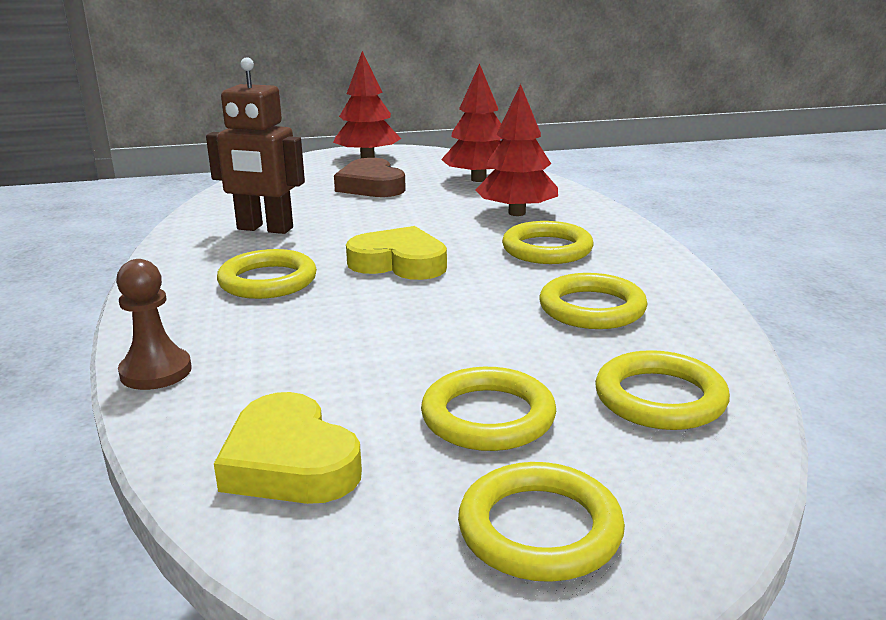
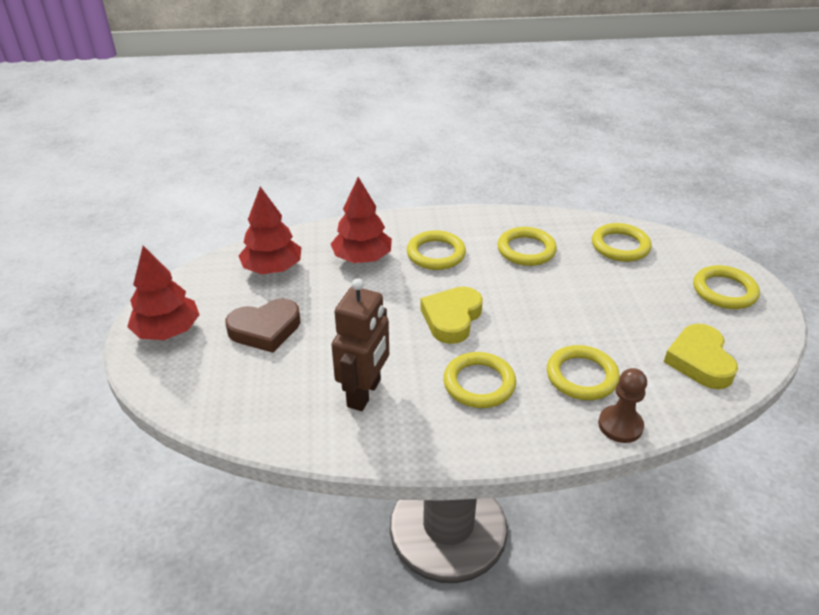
camera: 85 degrees left, 15 degrees up
(289, 462) = (699, 361): yellow heart -> yellow heart turned 120 degrees clockwise
(488, 416) = (646, 296): yellow ring -> yellow ring (581, 376)

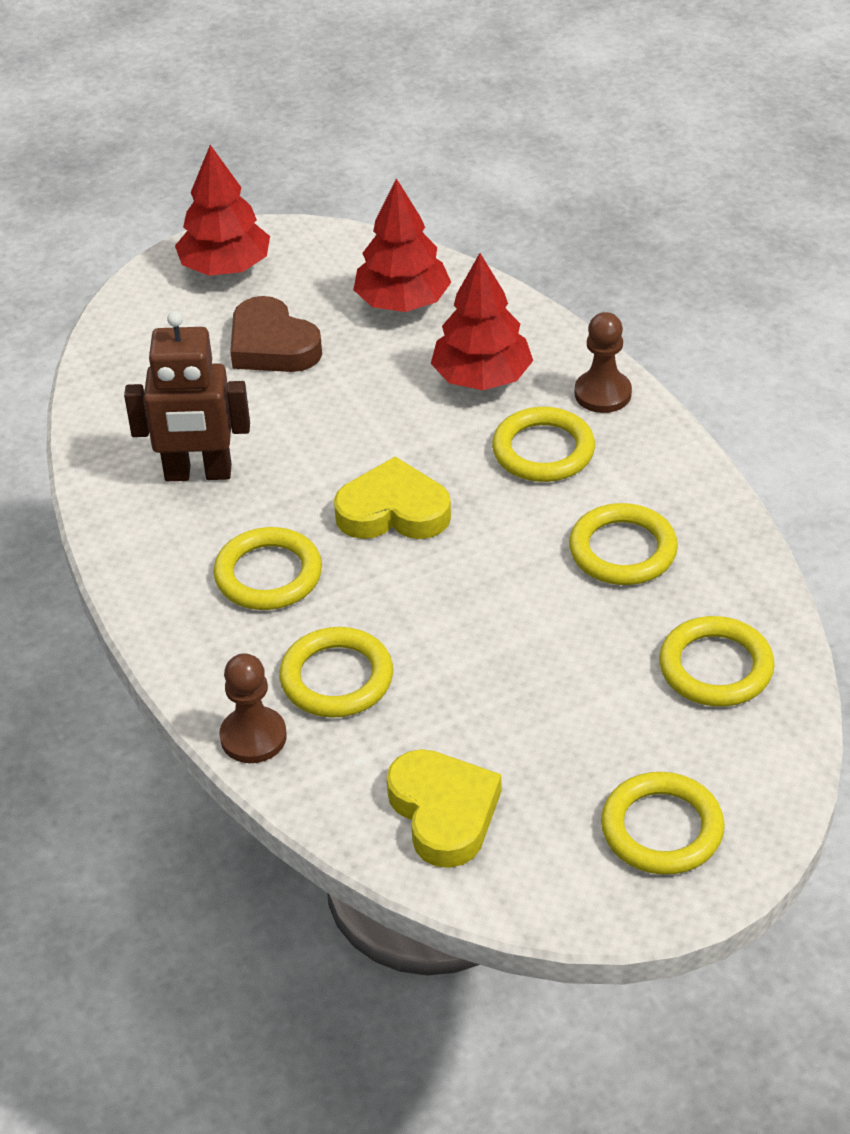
camera: 70 degrees right, 5 degrees up
(405, 224) = (603, 394): none -> brown pawn
(699, 361) = (443, 812): yellow heart -> yellow heart turned 90 degrees clockwise

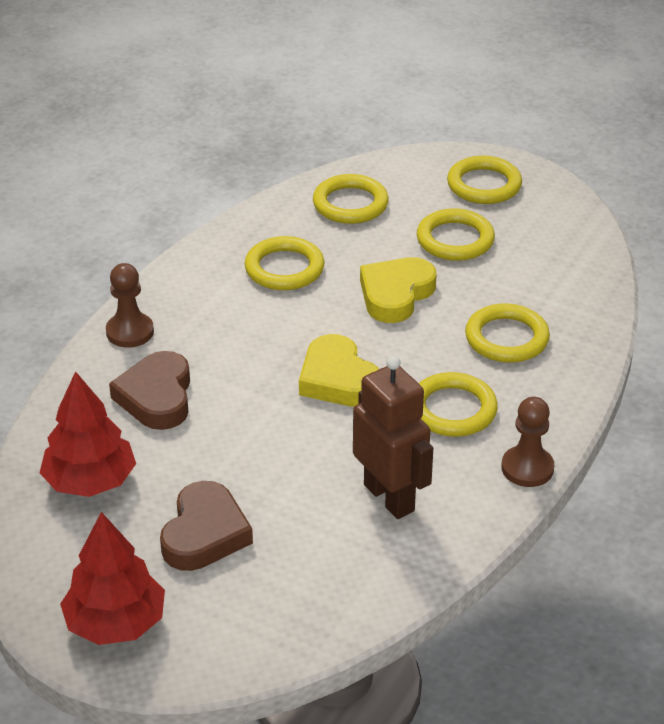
camera: 125 degrees left, 5 degrees down
(253, 737) = (586, 350): brown pawn -> brown pawn (527, 468)
(443, 812) = (555, 257): yellow heart -> yellow heart (395, 294)
(482, 378) = (156, 397): red tree -> brown heart
(543, 450) = (215, 336): yellow ring -> yellow ring (455, 240)

